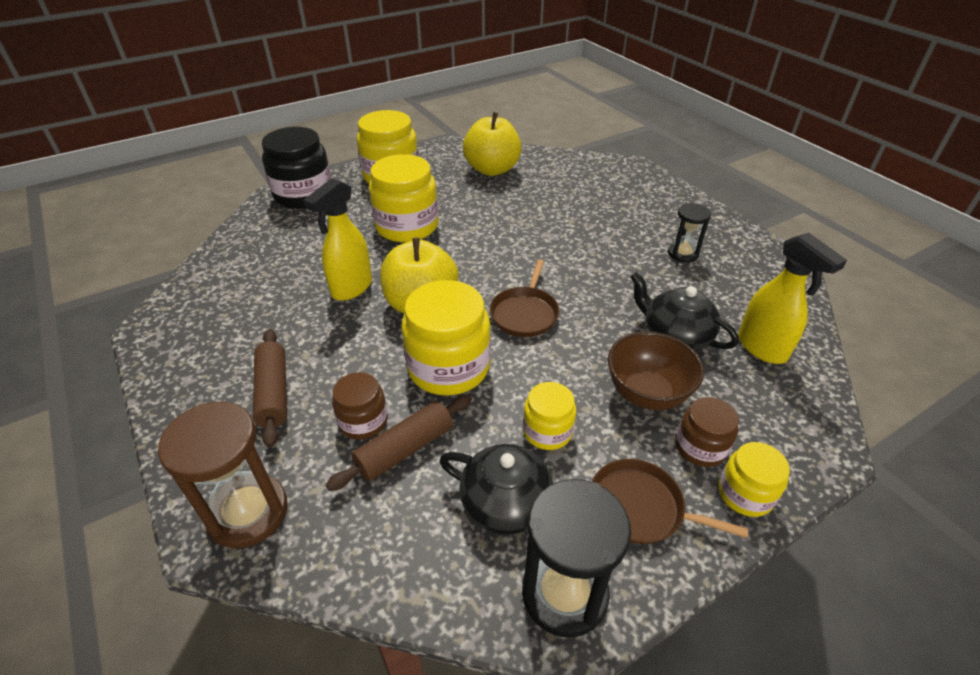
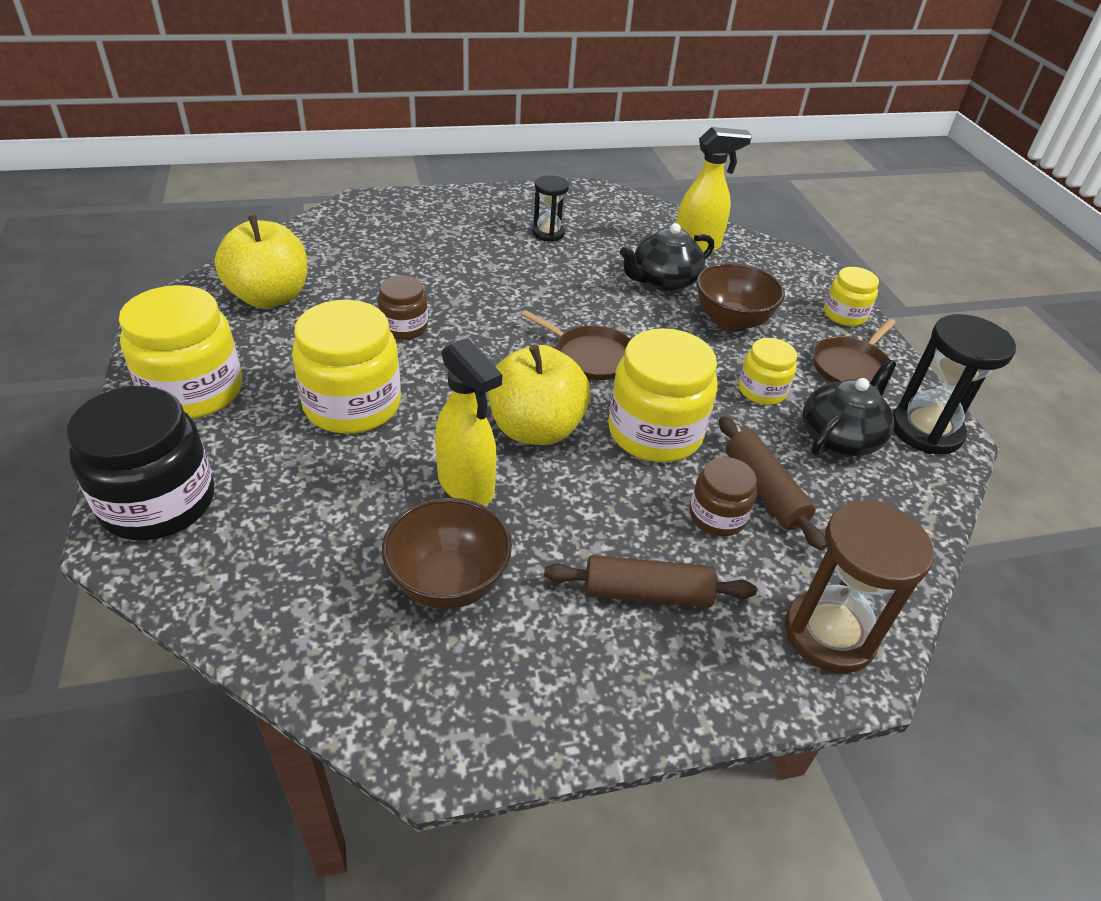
camera: 75 degrees left, 0 degrees up
(267, 302) = (448, 582): none -> brown bowl
(700, 447) = (796, 317): brown jar -> brown jar (404, 327)

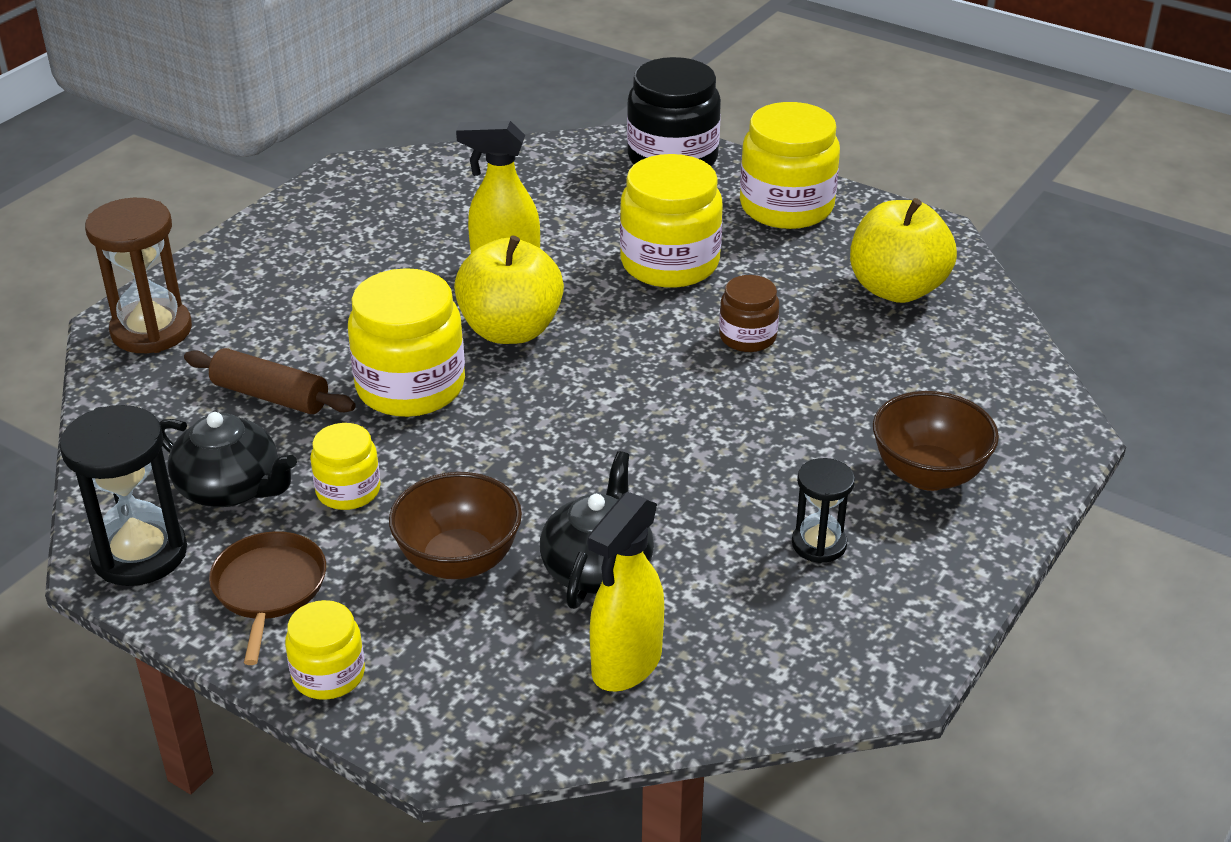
camera: 140 degrees right, 5 degrees down
(448, 582) = (439, 221): brown bowl -> brown bowl (928, 474)
(591, 356) = (551, 418): brown pan -> none
(647, 593) = (303, 283): brown rolling pin -> none
(717, 516) = (294, 355): brown jar -> none
(840, 437) = (230, 488): black teapot -> black teapot turned 60 degrees counterclockwise

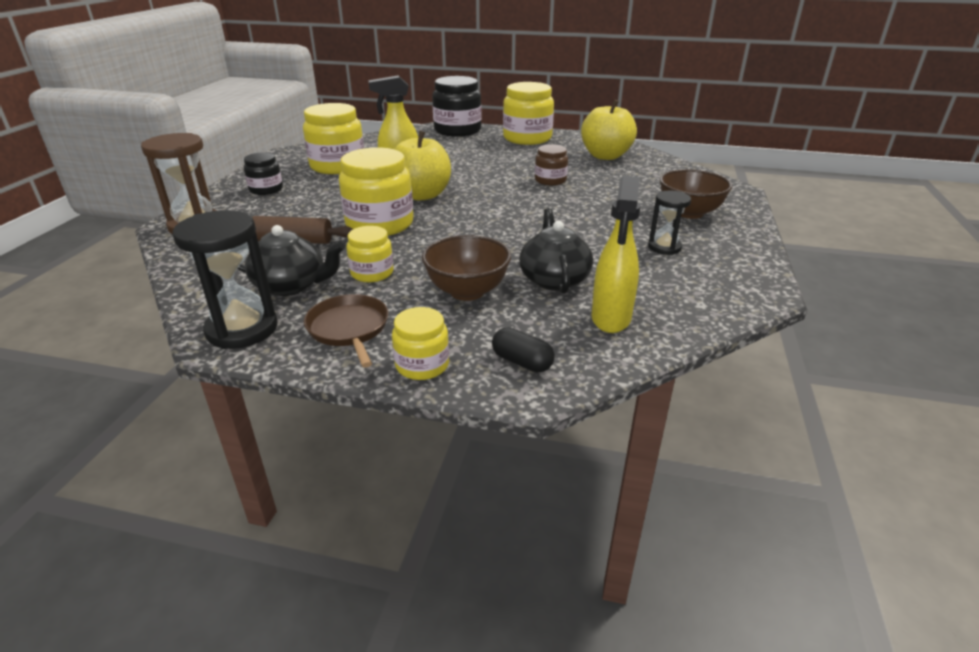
camera: 20 degrees left, 5 degrees down
(280, 264) = (266, 189): none -> black jar
(455, 705) = (522, 362): none -> black capsule
(669, 263) = (487, 162): yellow jar -> yellow jar (337, 166)

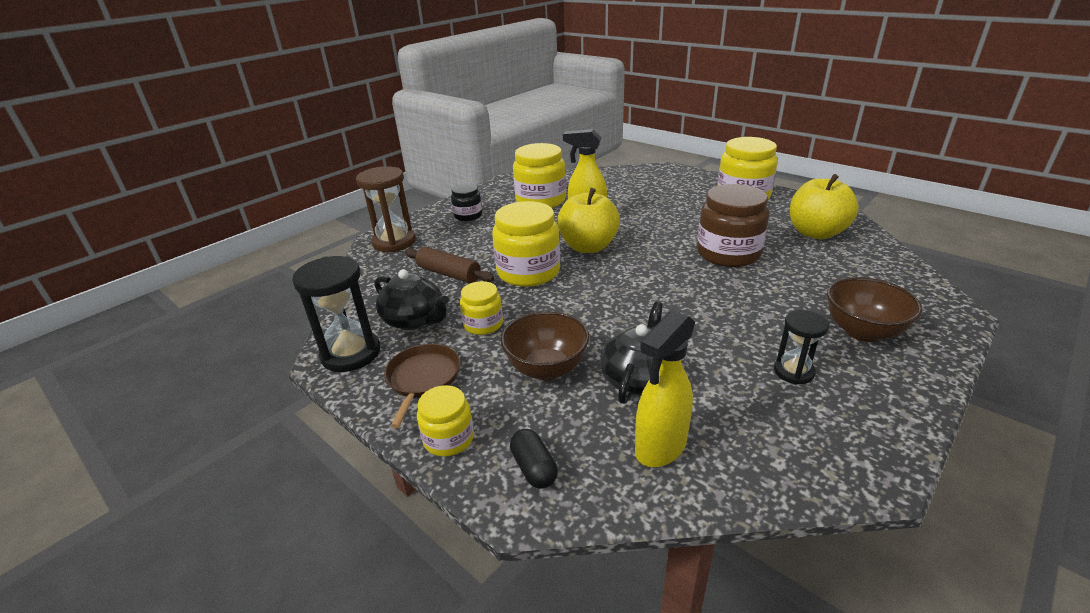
camera: 30 degrees right, 0 degrees up
(457, 130) = (677, 176): black jar -> none
(550, 180) = (728, 253): brown jar -> brown jar, size x1.82

